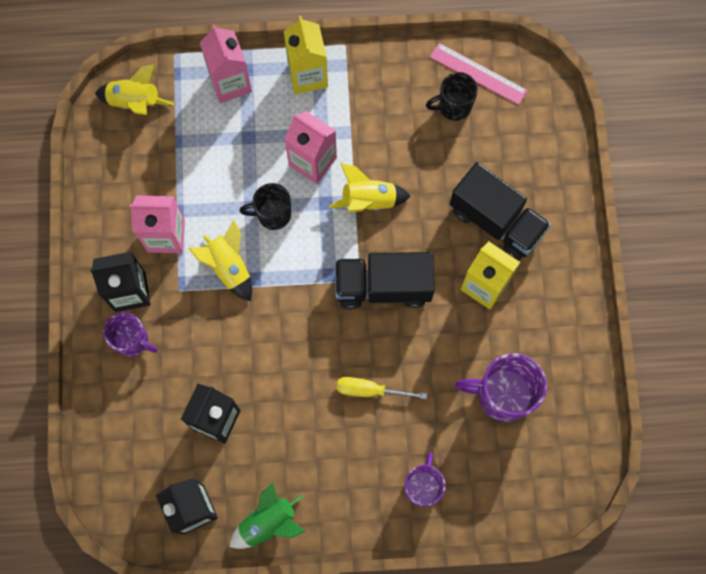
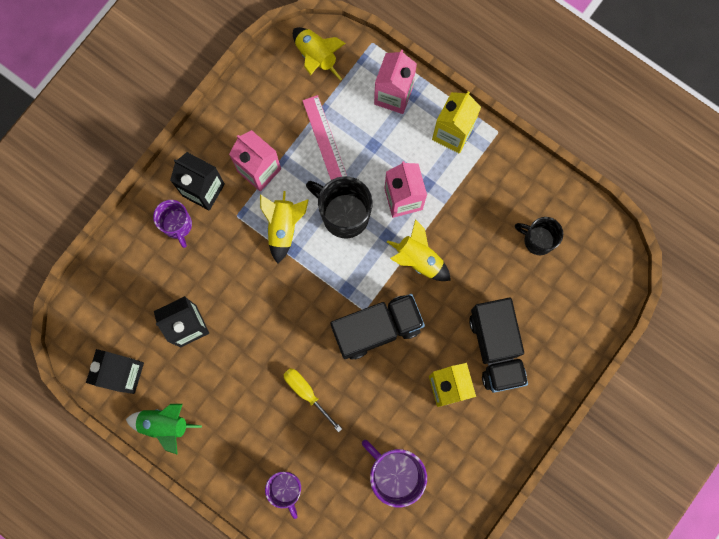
camera: 40 degrees right, 5 degrees up
(273, 214) = (344, 214): black mug -> black mug, size x1.56
(383, 286) = (377, 328): black truck -> black truck turned 120 degrees clockwise
(422, 486) = (286, 489): purple mug -> purple mug turned 105 degrees clockwise
(478, 73) = (576, 230): pink ruler -> pink ruler (325, 140)

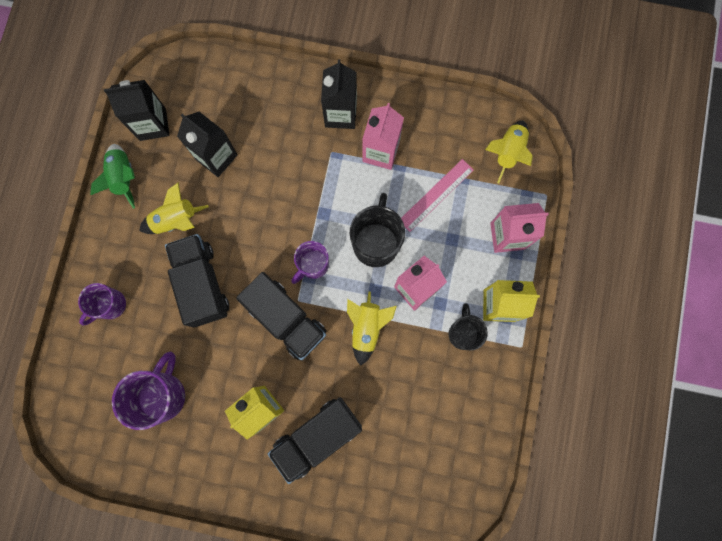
camera: 65 degrees right, 0 degrees up
(177, 225) = (299, 107): purple mug -> purple mug (313, 265)
(283, 227) = (340, 196): yellow rocket -> yellow rocket (176, 220)
(306, 393) = (202, 284): yellow screwdriver -> black truck
(537, 240) = (436, 430): black mug -> black mug (463, 333)

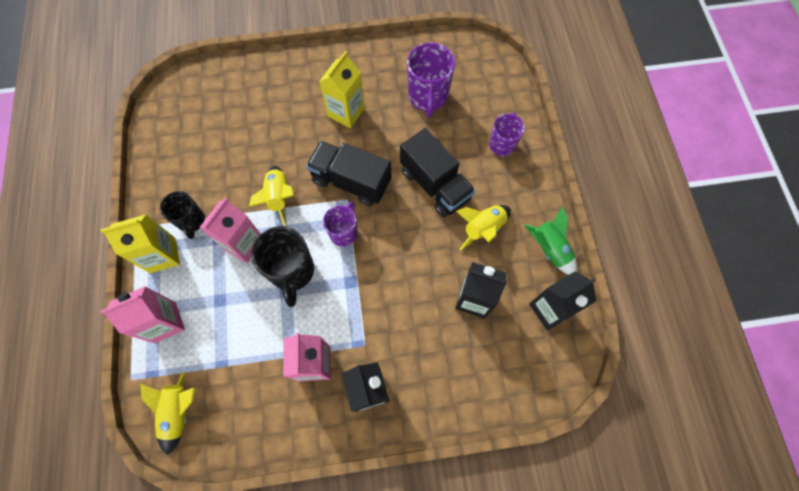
camera: 160 degrees right, 10 degrees down
(317, 437) = (295, 107): black truck -> none
(436, 195) = (246, 338): pink ruler -> none

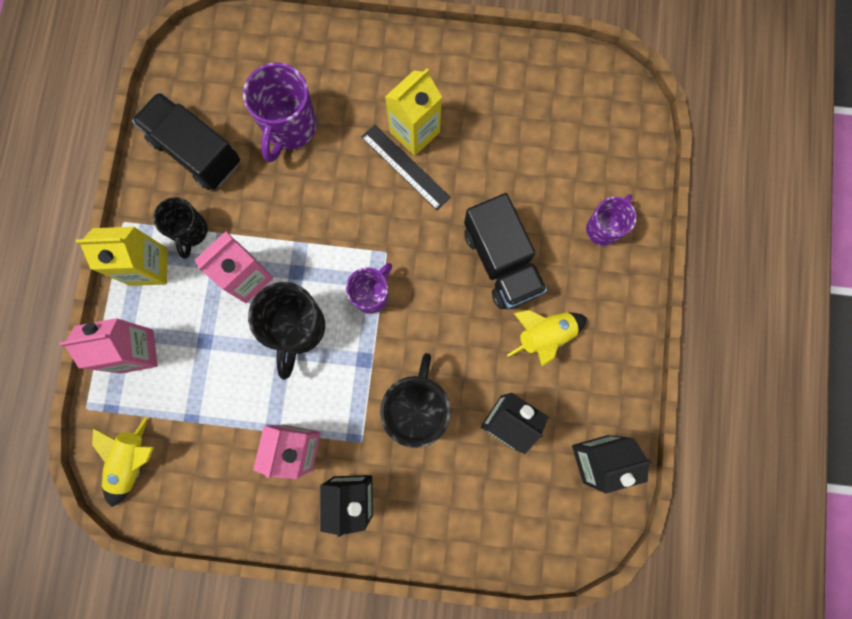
camera: 15 degrees right, 10 degrees up
(279, 197) = (303, 228): yellow rocket -> none
(345, 137) = (405, 167): none -> black ruler
(351, 181) = (397, 230): black truck -> black truck (196, 152)
(402, 308) = (417, 409): none -> black mug
(428, 97) = (526, 137): purple mug -> purple mug (289, 128)
(549, 249) = (619, 384): green rocket -> none

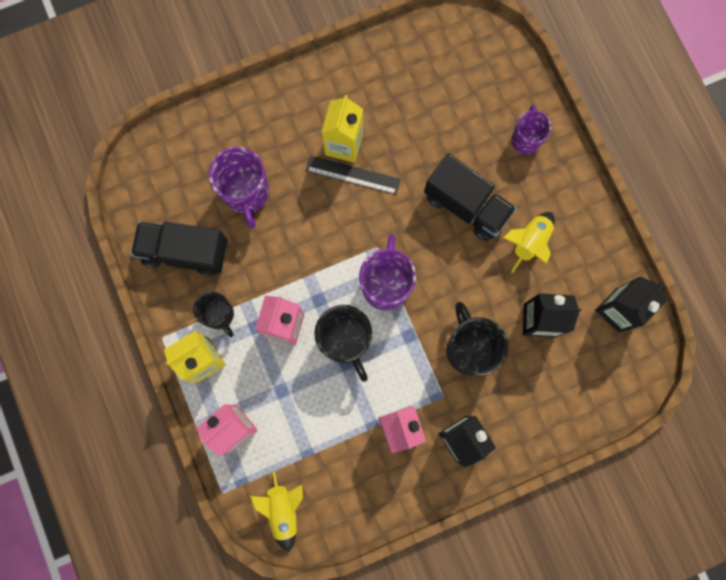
camera: 30 degrees left, 0 degrees up
(372, 295) = (386, 284): purple mug -> purple mug, size x1.56

